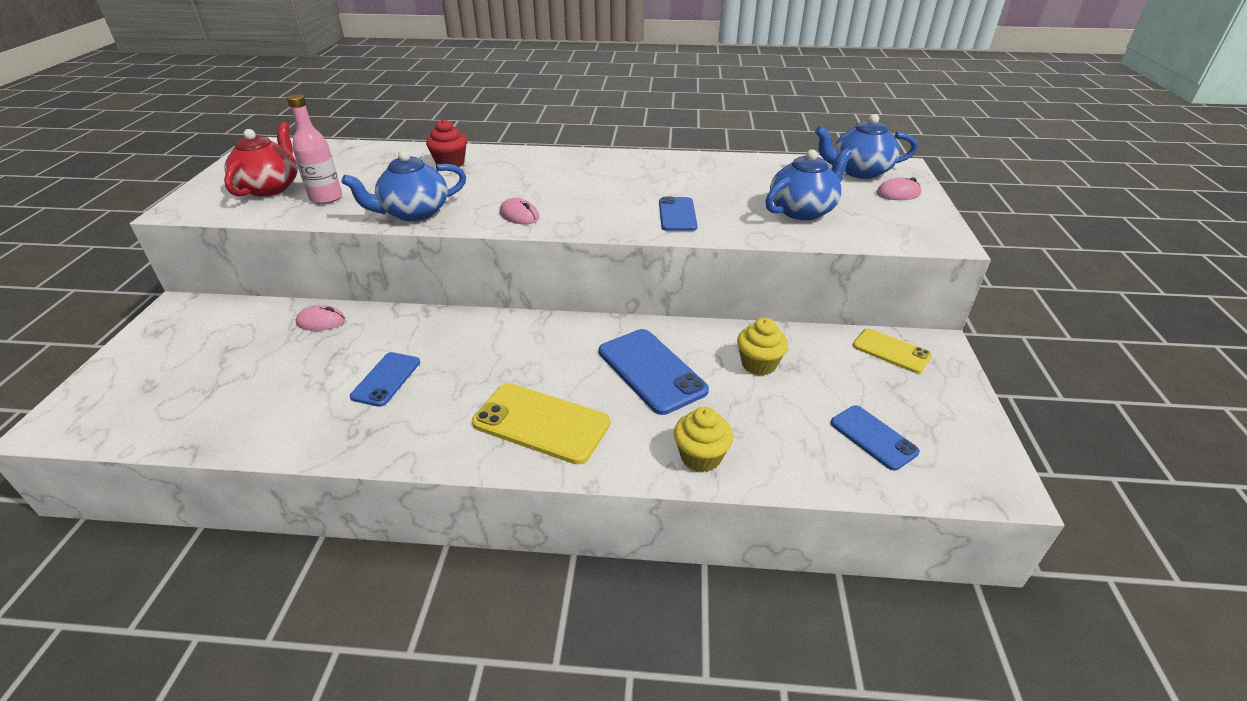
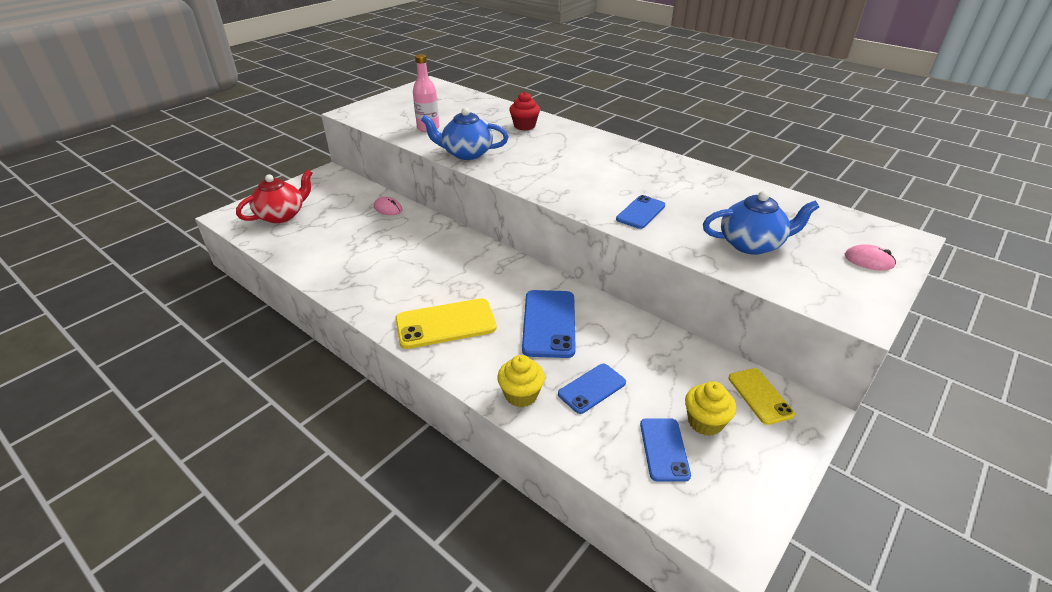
camera: 35 degrees right, 0 degrees up
(270, 187) = (406, 112): red teapot -> red teapot (282, 215)
(386, 379) = (389, 258): blue phone -> blue phone (592, 388)
(519, 215) = (528, 176): pink mouse -> none
(541, 423) = (445, 324): yellow phone -> yellow phone turned 75 degrees counterclockwise
(758, 364) = (633, 354): yellow cupcake -> yellow cupcake (705, 422)
(859, 171) = (854, 229): blue teapot -> none

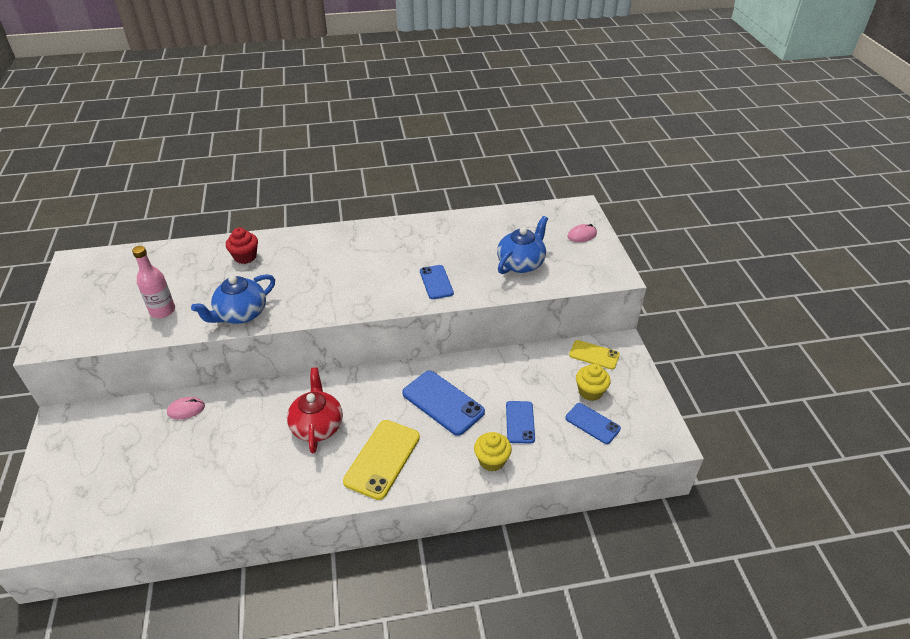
camera: 50 degrees left, 5 degrees up
(282, 215) = (89, 492): red teapot -> red teapot (317, 426)

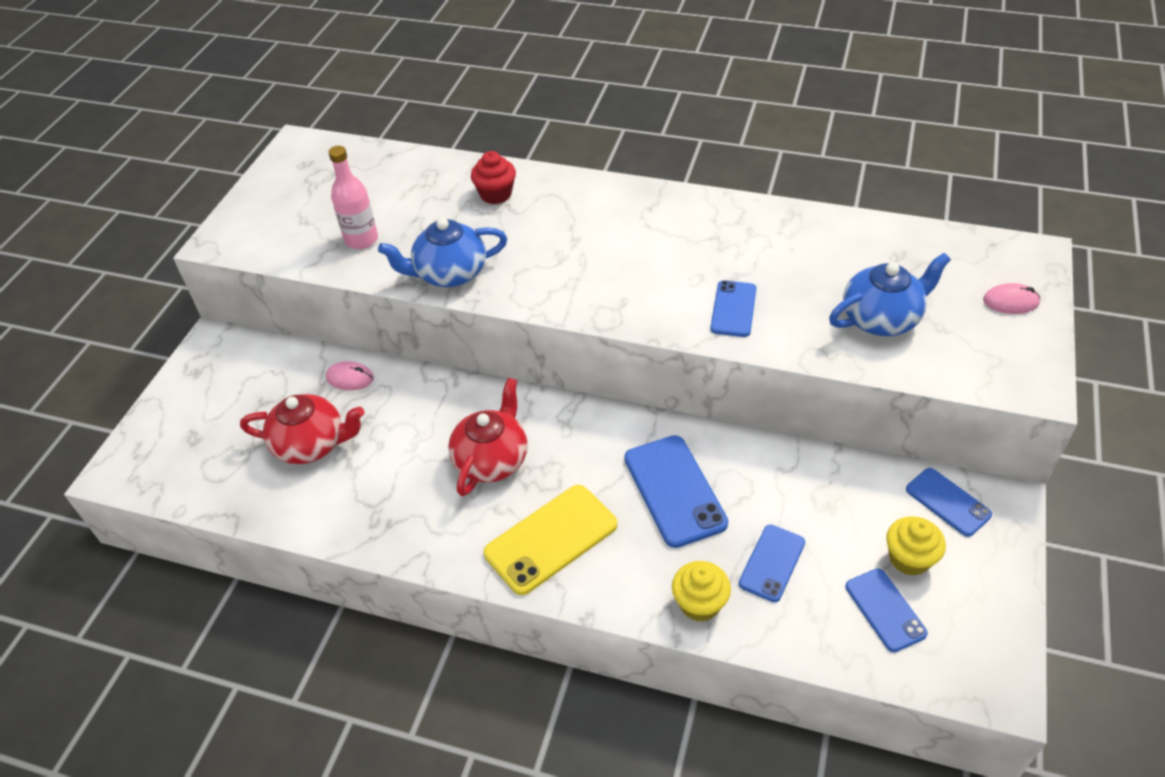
camera: 30 degrees right, 5 degrees up
(180, 462) = (311, 444): none -> red teapot
(594, 355) = (948, 502): yellow phone -> blue phone

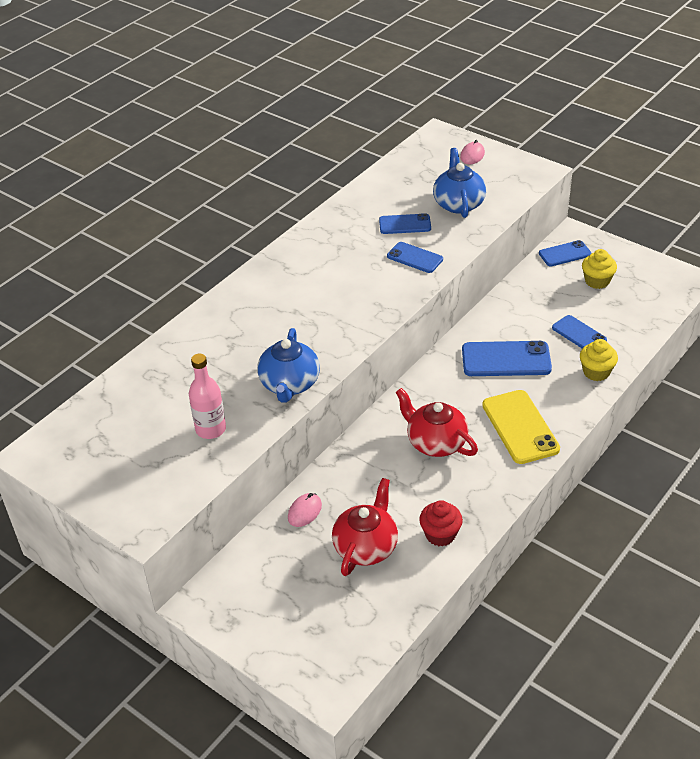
camera: 70 degrees left, 5 degrees down
(496, 194) = (210, 341): red cupcake -> red cupcake (440, 534)
(885, 610) = (627, 301): blue phone -> blue phone (405, 224)

